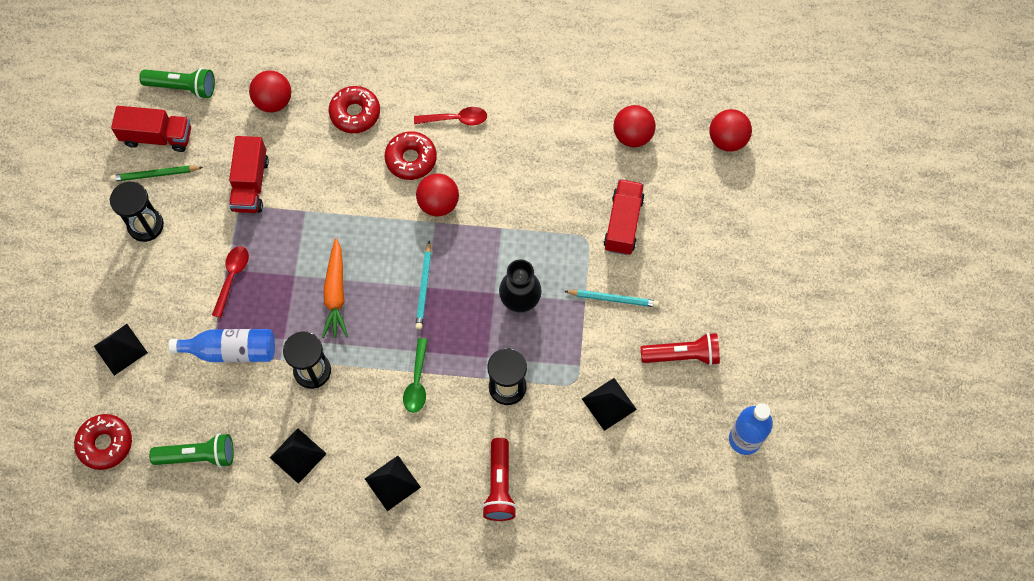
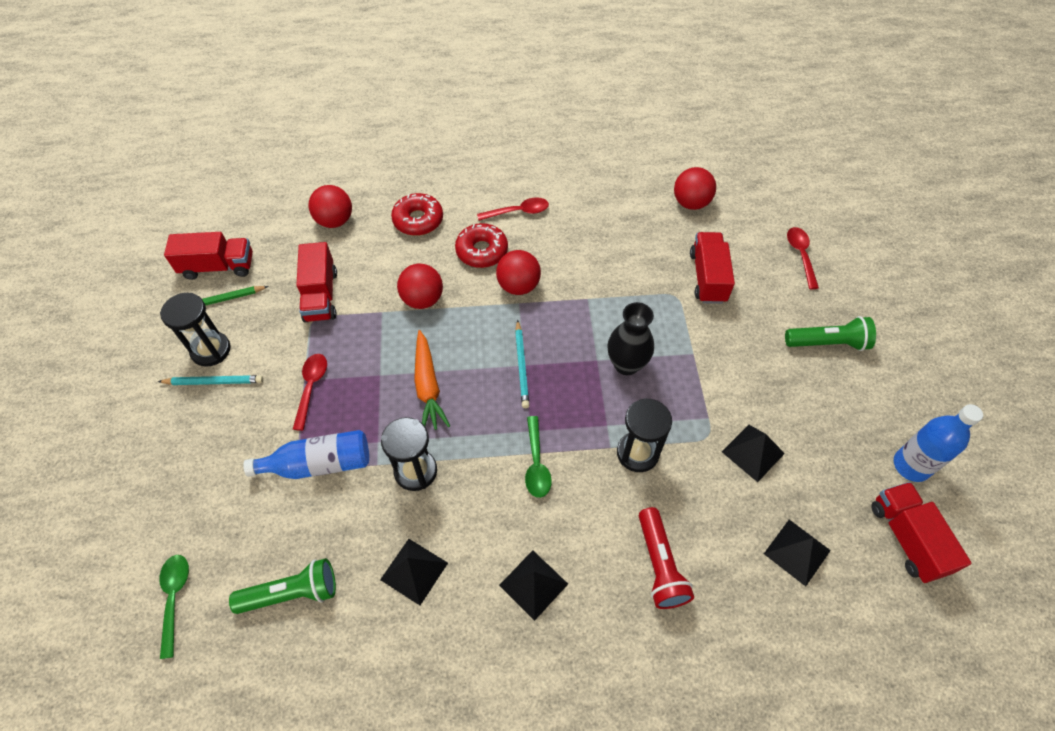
camera: 10 degrees left, 10 degrees down
(105, 444) = (174, 598): red donut -> green spoon
(120, 349) = (188, 483): black pyramid -> black pyramid (797, 552)
(183, 87) = (241, 221): green flashlight -> green flashlight (828, 343)
(613, 299) = (721, 347): turquoise pencil -> turquoise pencil (214, 382)
(682, 355) = (811, 390): red flashlight -> none
(715, 500) = (906, 538): none -> red truck
(723, 214) = (800, 255): none -> red spoon
(727, 140) = (780, 194): red ball -> red ball (422, 299)

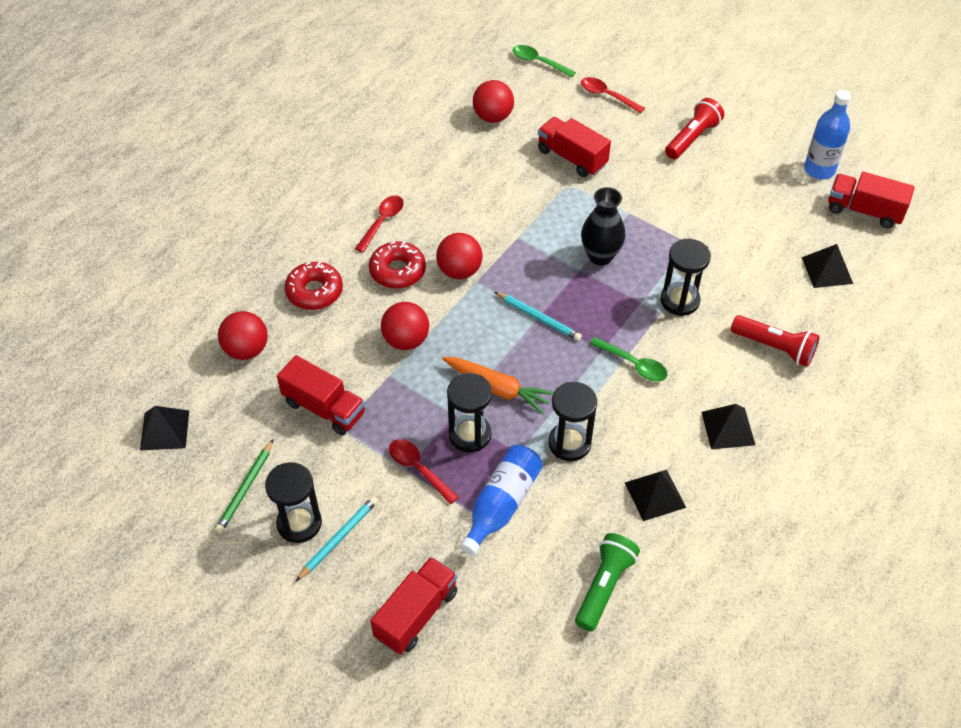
camera: 50 degrees left, 5 degrees down
(174, 598) = (536, 674): green spoon -> green spoon (538, 62)
(218, 266) = (202, 468): red truck -> red truck (416, 614)
(369, 398) = (470, 434): none -> black hourglass
(753, 452) = (737, 239): black pyramid -> black pyramid (165, 430)
(828, 343) = (692, 138): green flashlight -> red flashlight

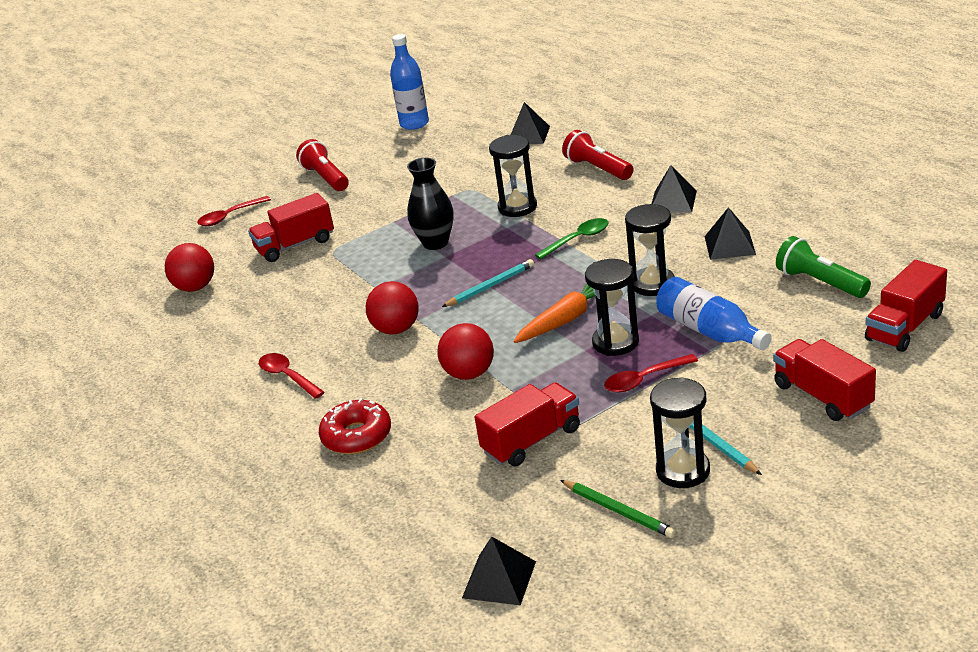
camera: 65 degrees left, 20 degrees down
(246, 350) = (412, 498): red ball -> none
(397, 271) = (368, 371): red donut -> none
(538, 62) = (143, 251): green spoon -> none
(775, 347) = (597, 169): red flashlight -> red flashlight turned 90 degrees counterclockwise
(864, 211) = (475, 111): red truck -> red truck (905, 327)

